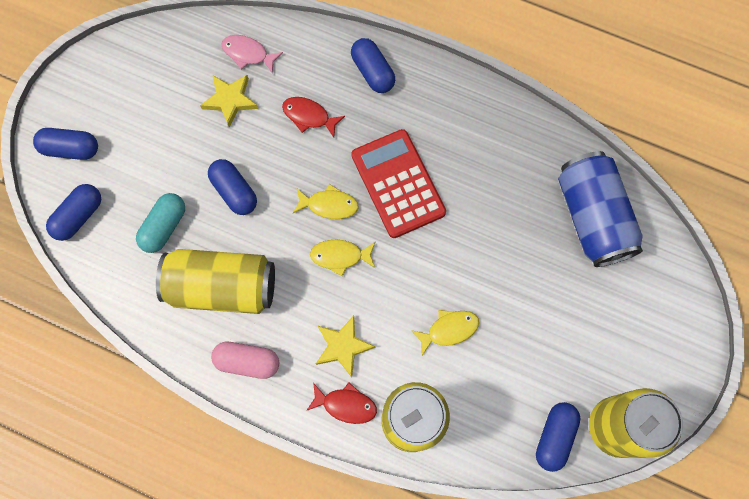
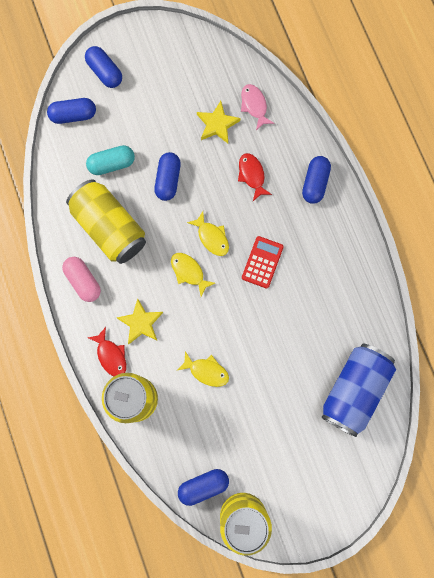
camera: 45 degrees right, 5 degrees up
(398, 184) = (262, 262): red calculator -> red calculator, size x0.60

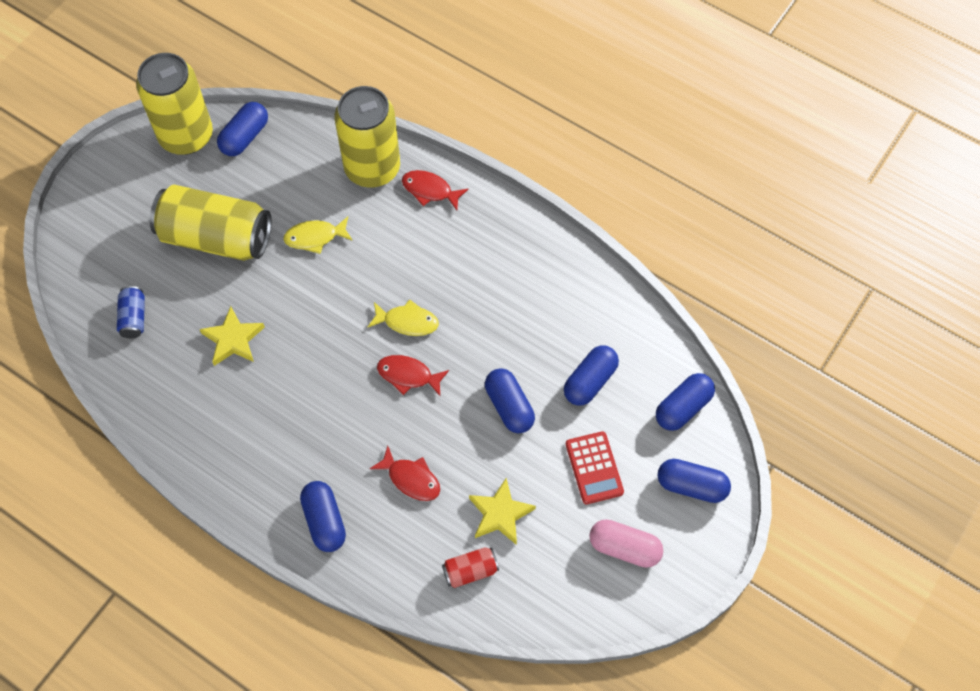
camera: 145 degrees right, 15 degrees down
(83, 281) = (518, 240): pink capsule -> pink capsule (624, 548)
(110, 227) = (534, 311): yellow can -> yellow can (216, 237)
(112, 164) = (590, 381): turquoise capsule -> blue capsule
(141, 323) = (422, 239): yellow star -> yellow star (233, 339)
(211, 237) = (408, 375): yellow fish -> red fish
(254, 105) = (470, 571): pink fish -> red can
(262, 262) = (328, 386): red calculator -> red calculator (594, 468)
(354, 390) = (134, 318): blue can -> blue can, size x0.43

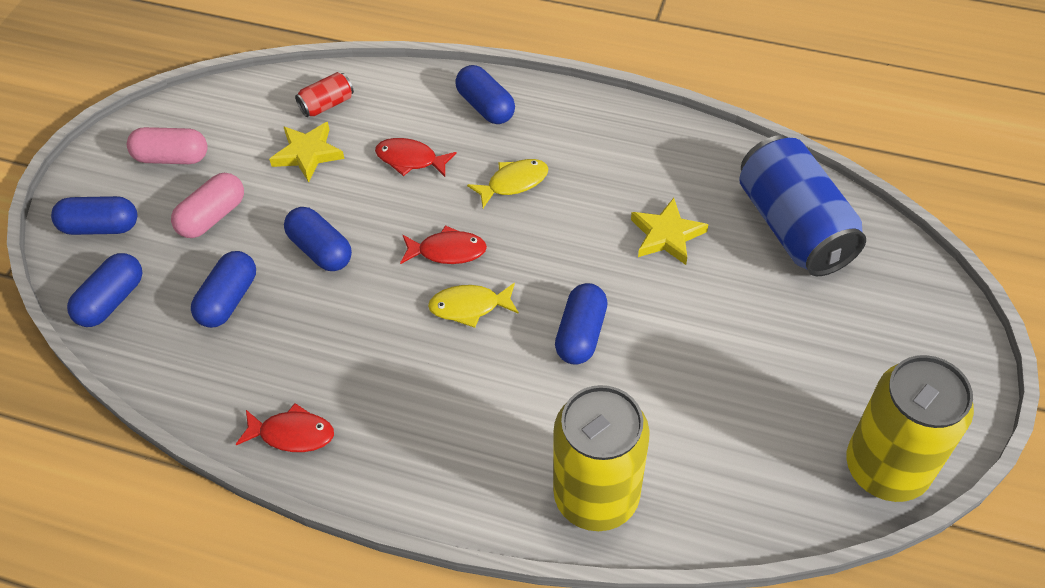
camera: 165 degrees right, 10 degrees down
(134, 318) = (793, 227): blue can -> blue can, size x2.31
(216, 237) = (756, 341): yellow can -> none
(245, 137) = (803, 491): blue capsule -> blue capsule (580, 334)
(315, 237) = (630, 376): yellow fish -> yellow fish (513, 183)
(430, 190) = (500, 486): red fish -> red fish (292, 434)
(594, 468) = (212, 216): red calculator -> pink capsule

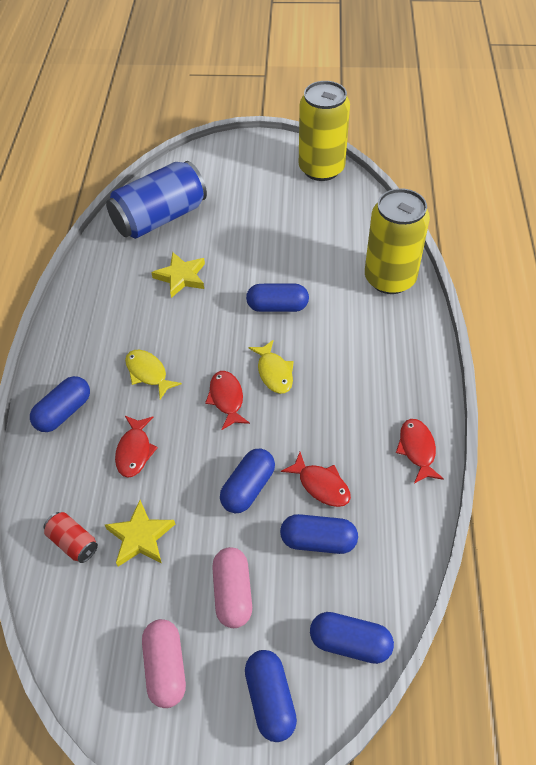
camera: 105 degrees left, 0 degrees up
(212, 216) = (232, 593): pink capsule -> pink capsule turned 60 degrees clockwise
(292, 318) = (321, 485): none -> red fish

